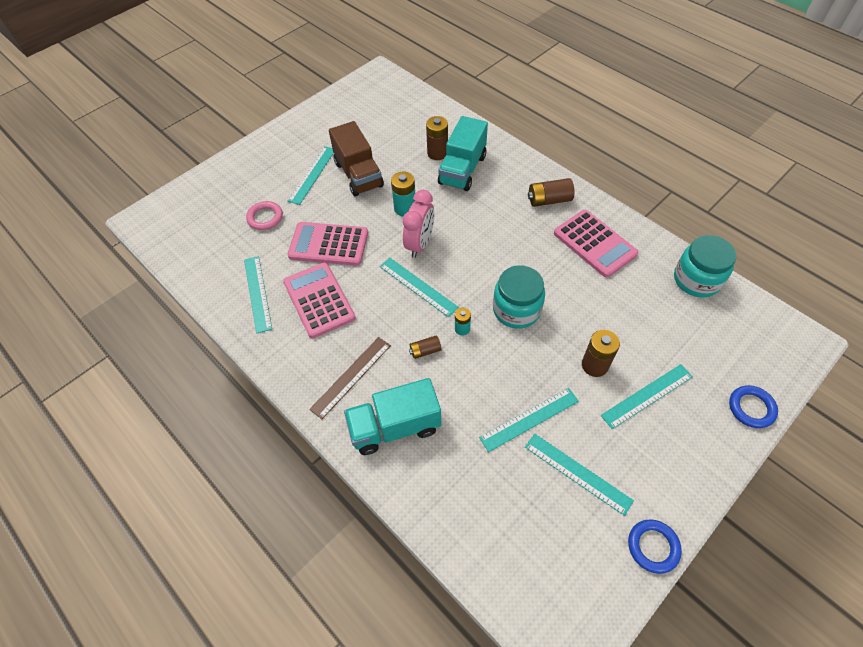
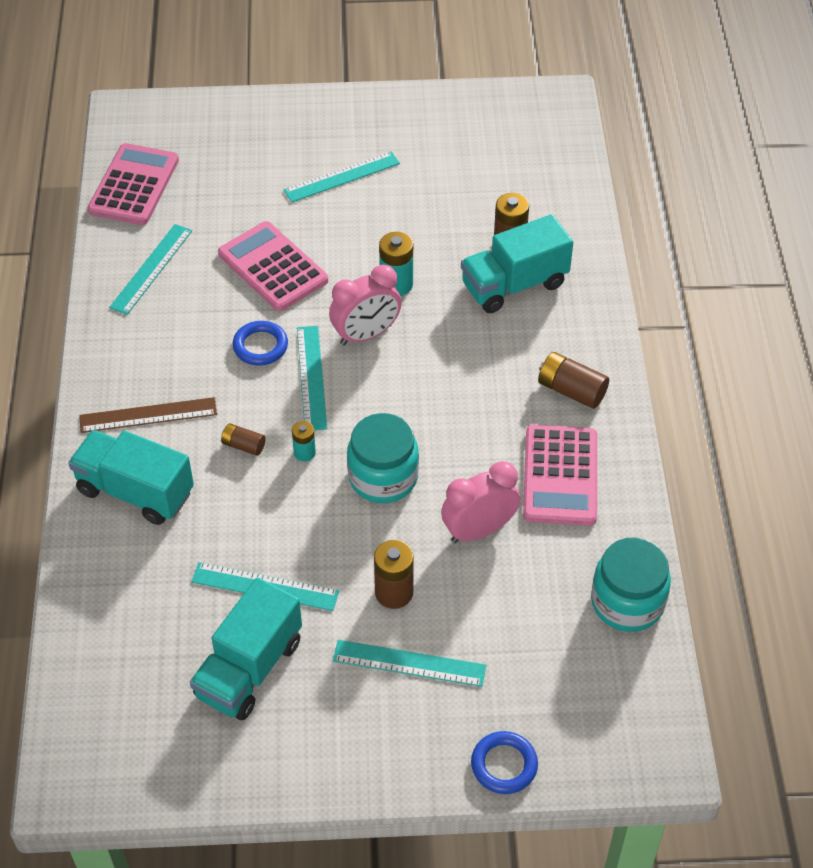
camera: 40 degrees right, 5 degrees down
(265, 218) = (242, 193): pink ring -> none
(319, 300) = (200, 318): pink calculator -> pink calculator (134, 185)
(358, 174) = (391, 210): brown truck -> none
(577, 473) = (249, 669): turquoise ruler -> turquoise truck
(593, 299) = (479, 530): none -> pink clock
(653, 547) = (238, 784): blue ring -> blue ring (260, 346)

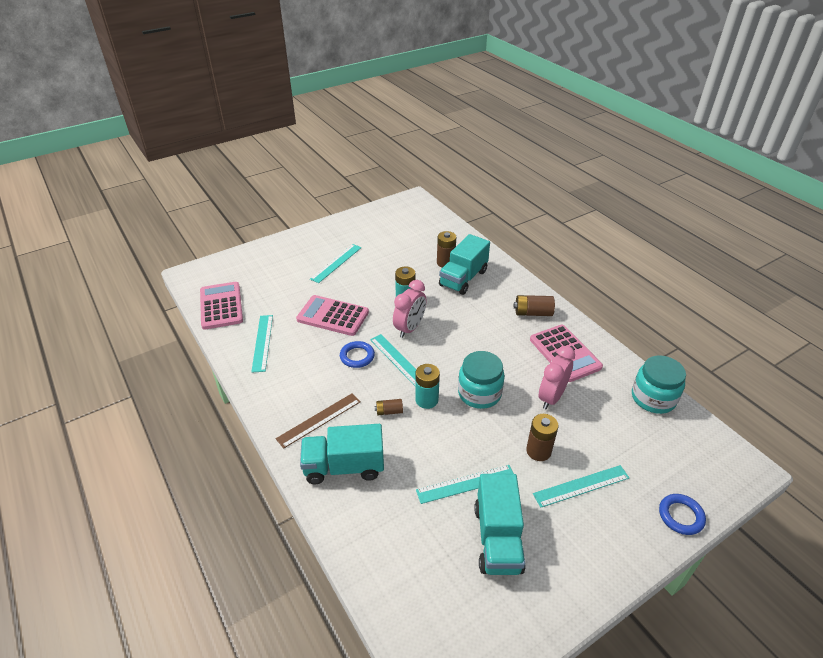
camera: 30 degrees left, 10 degrees down
(304, 453) = (426, 400): turquoise battery -> turquoise battery, size x1.65

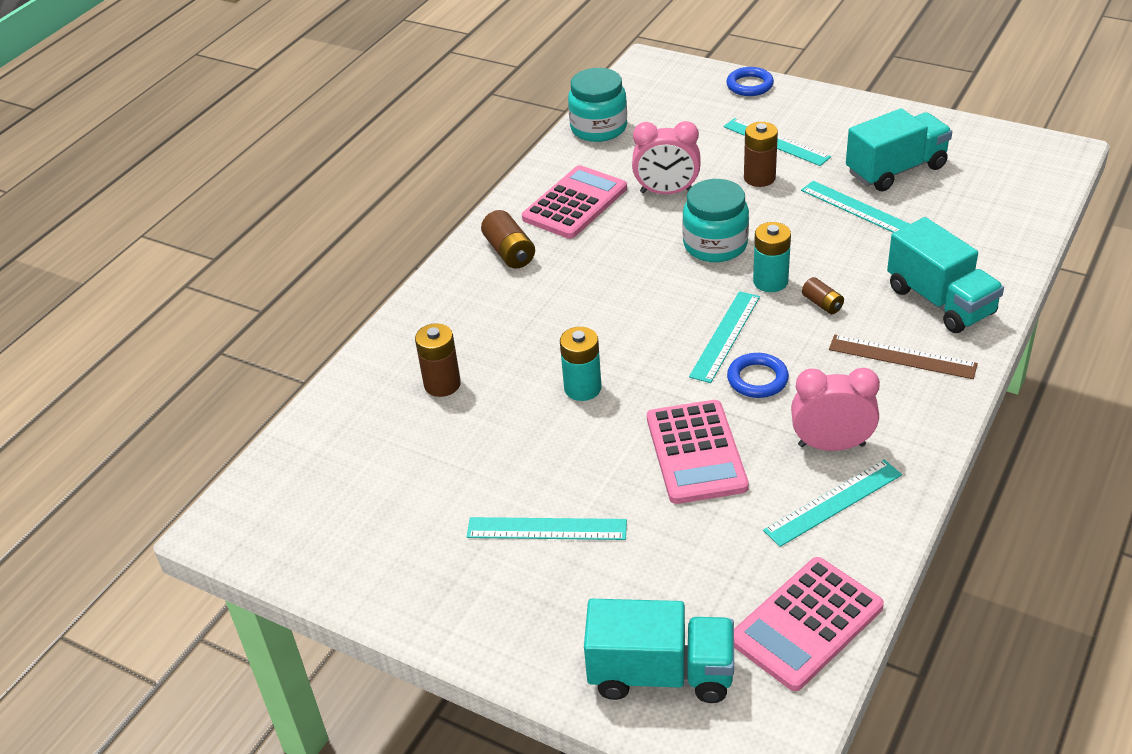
camera: 115 degrees left, 0 degrees up
(410, 328) = (647, 354): pink clock -> pink clock (831, 445)
(463, 278) = (474, 347): turquoise truck -> turquoise truck (661, 673)

